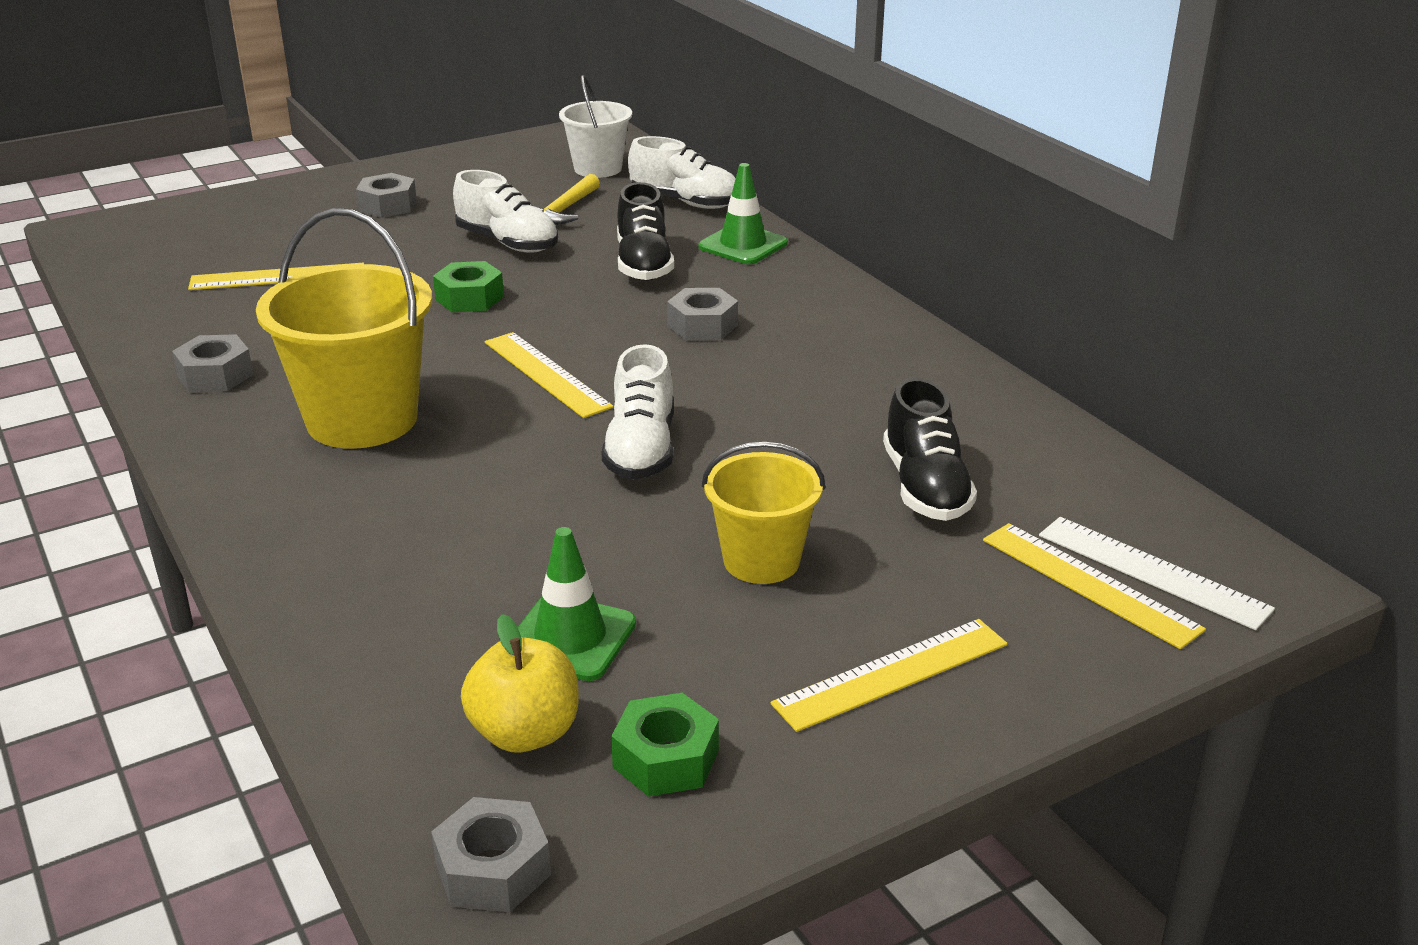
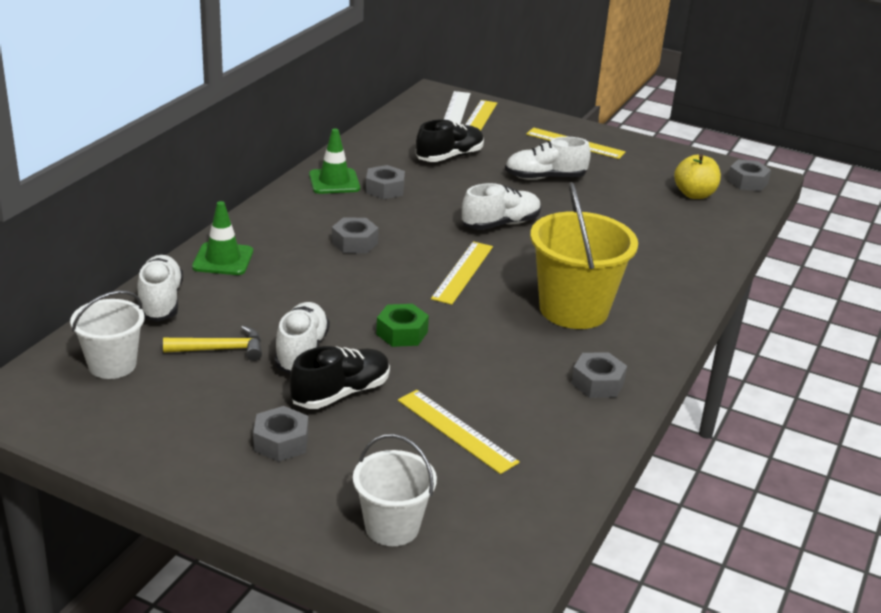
camera: 125 degrees left, 0 degrees up
(219, 219) = (392, 527): none -> white bucket
(570, 638) = (641, 201): green traffic cone -> green traffic cone (334, 182)
(643, 264) = (287, 286): black shoe -> black shoe (341, 393)
(666, 759) = (668, 169): green nut -> none
(761, 561) = (545, 178): yellow bucket -> white shoe
(844, 390) = (385, 189): none -> grey nut

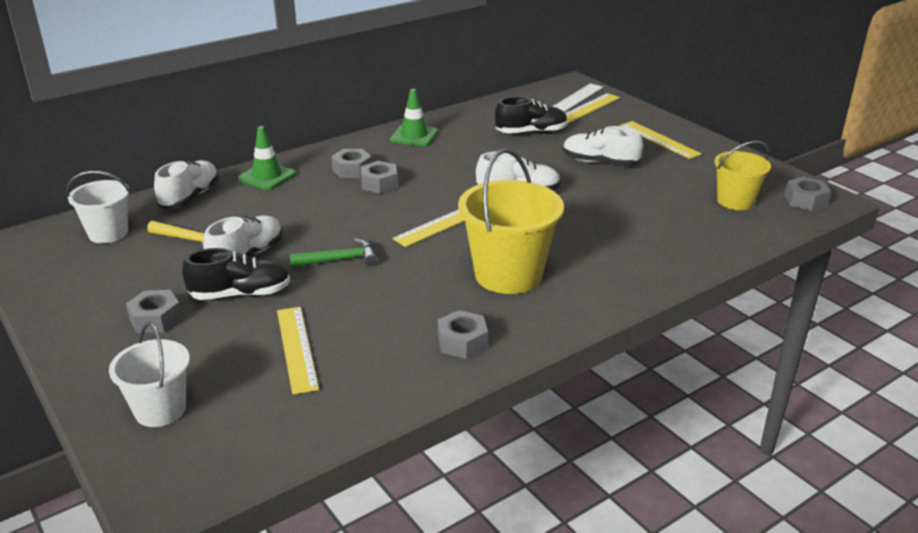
camera: 30 degrees right, 0 degrees up
(385, 189) = (449, 148): grey nut -> grey nut (352, 170)
(402, 333) = (339, 260): green nut -> green hammer
(694, 194) = (735, 201): yellow apple -> yellow bucket

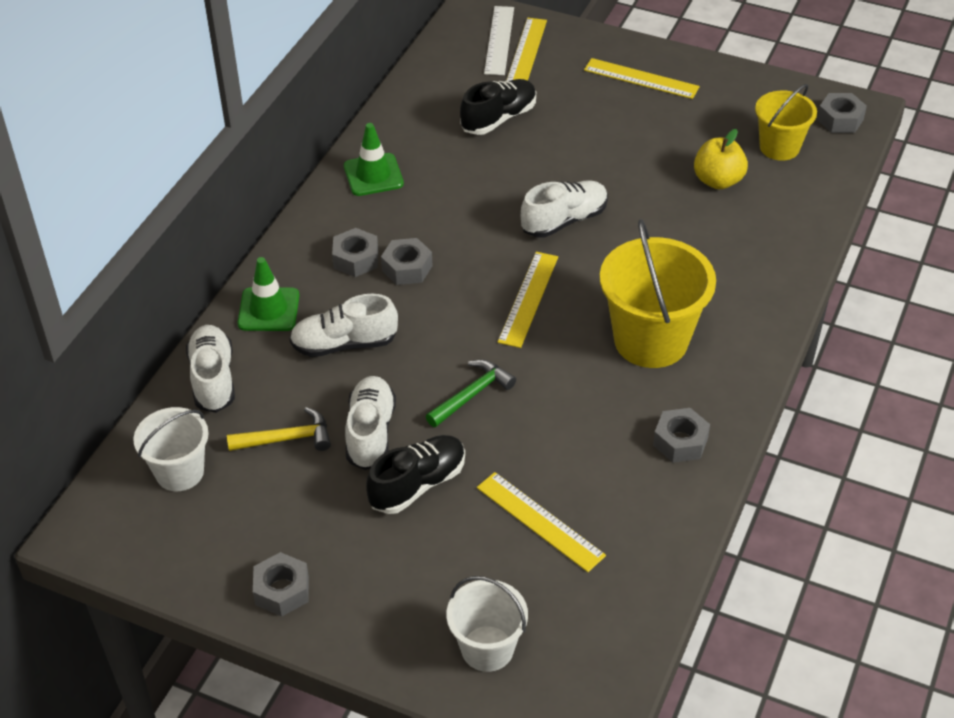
camera: 30 degrees left, 15 degrees up
(156, 319) = (366, 555): grey nut -> grey nut (282, 590)
(600, 163) = (609, 140): white shoe -> white shoe (344, 344)
(663, 205) = (718, 181): none -> yellow apple

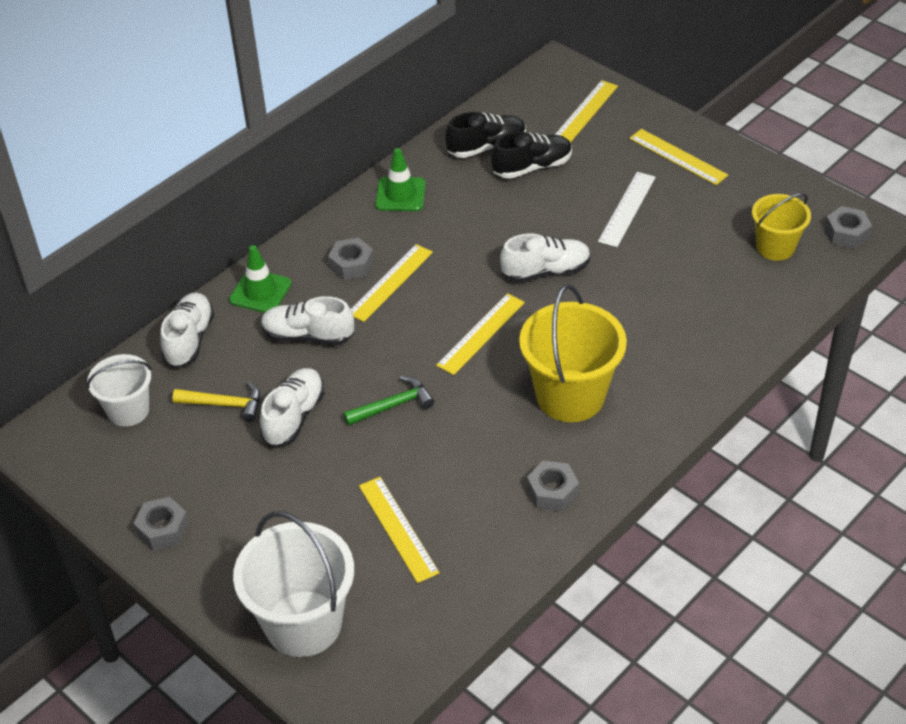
camera: 20 degrees right, 0 degrees up
(407, 268) = (390, 282): grey nut -> yellow ruler
(418, 484) = (312, 470): black shoe -> black shoe (486, 147)
(487, 648) = (303, 623): white bucket -> white bucket, size x1.65
(499, 40) = (567, 96): white ruler -> white ruler (627, 209)
(718, 181) = (702, 266): yellow apple -> none

